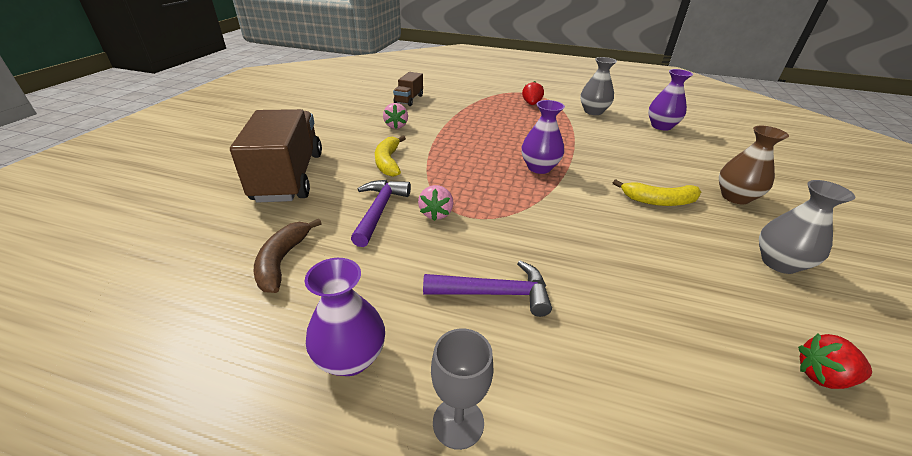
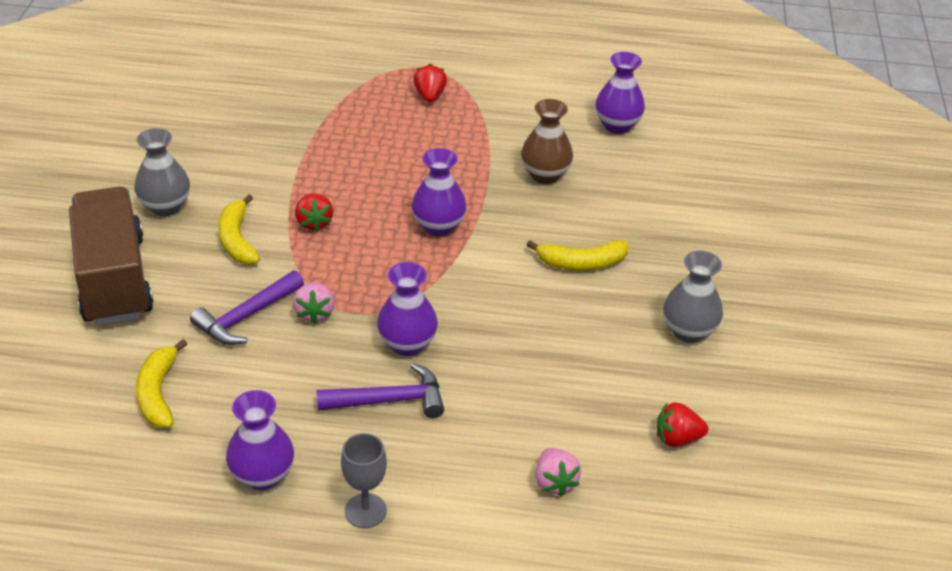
camera: 10 degrees left, 5 degrees up
(282, 261) = (158, 393): brown banana -> yellow banana
(379, 210) = (246, 317): purple hammer -> purple hammer turned 135 degrees counterclockwise
(396, 126) = (231, 169): pink strawberry -> pink strawberry (554, 482)
(409, 99) = (236, 106): brown truck -> none
(446, 157) = (314, 223): none -> red strawberry
(513, 245) = (407, 344): none -> purple vase
(593, 111) = (523, 103): grey vase -> grey vase (165, 206)
(735, 197) = (675, 246): brown vase -> brown vase (545, 175)

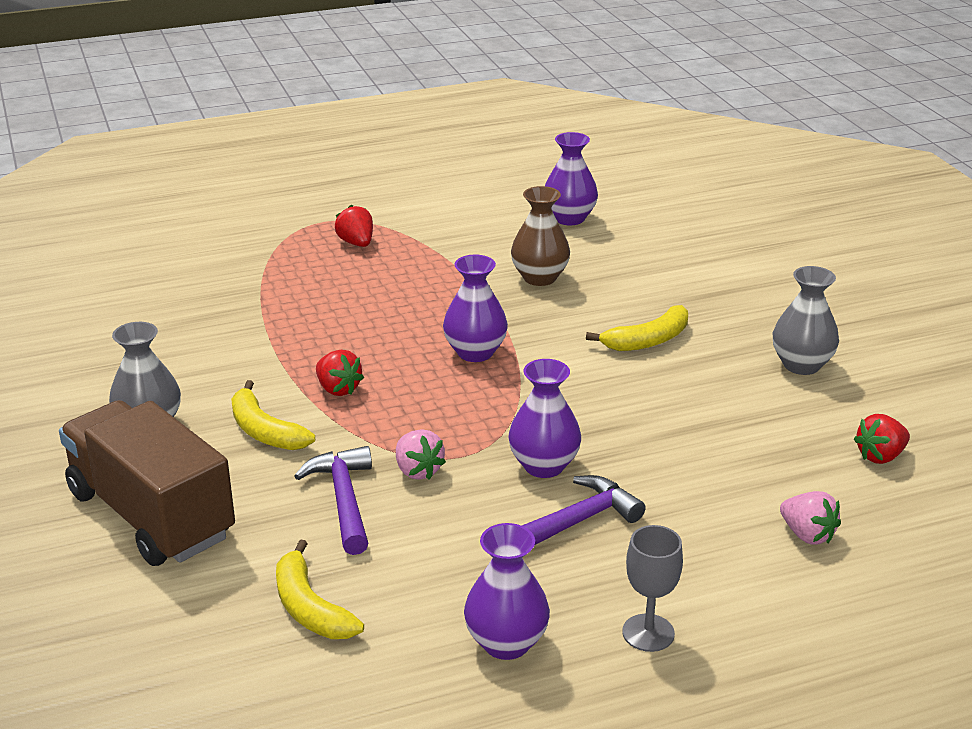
camera: 25 degrees left, 10 degrees down
(246, 317) = (344, 499): purple hammer -> purple hammer turned 150 degrees clockwise

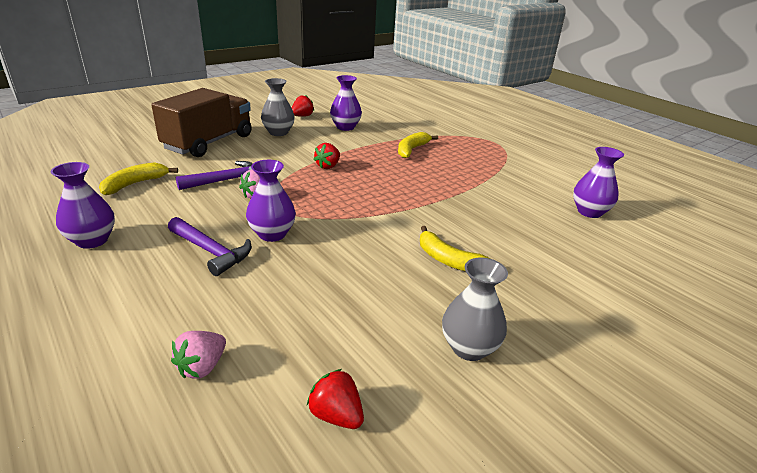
camera: 70 degrees right, 0 degrees up
(265, 431) = (282, 155): yellow banana -> yellow banana (412, 150)
(356, 243) = (480, 152): red strawberry -> red strawberry (302, 116)
(475, 352) = (388, 198): purple vase -> purple vase (345, 127)
(539, 277) = (496, 209): brown vase -> none
(648, 633) = (88, 292): grey goblet -> none

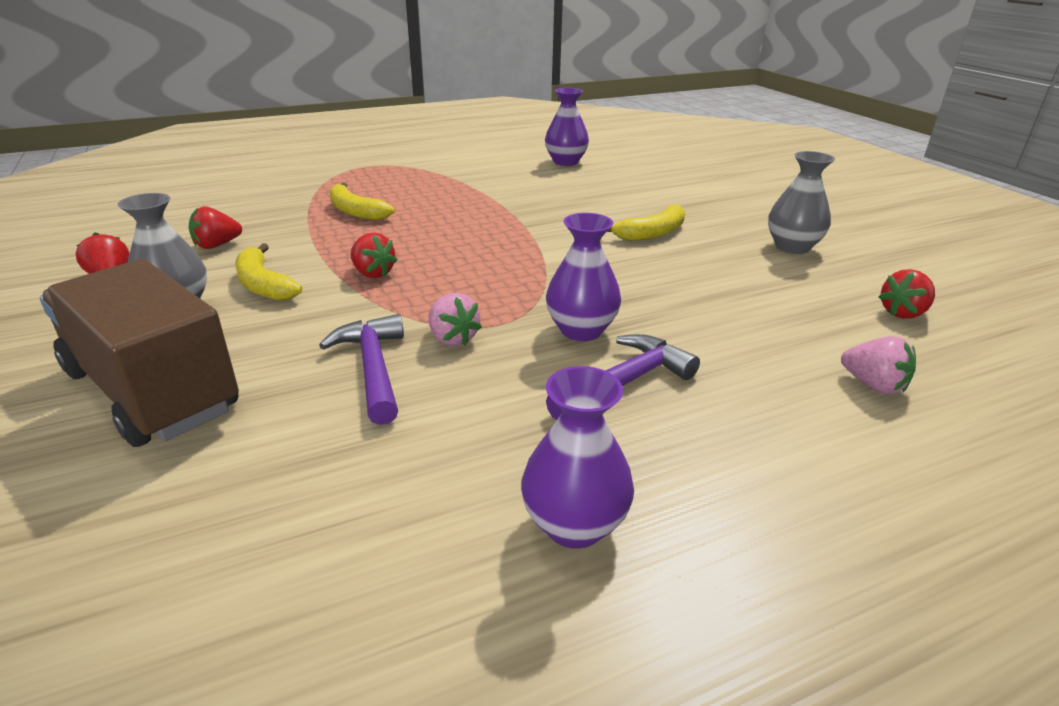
camera: 75 degrees left, 0 degrees up
(135, 184) = (324, 490): yellow banana -> yellow banana (263, 285)
(345, 127) = (217, 245): purple vase -> red strawberry

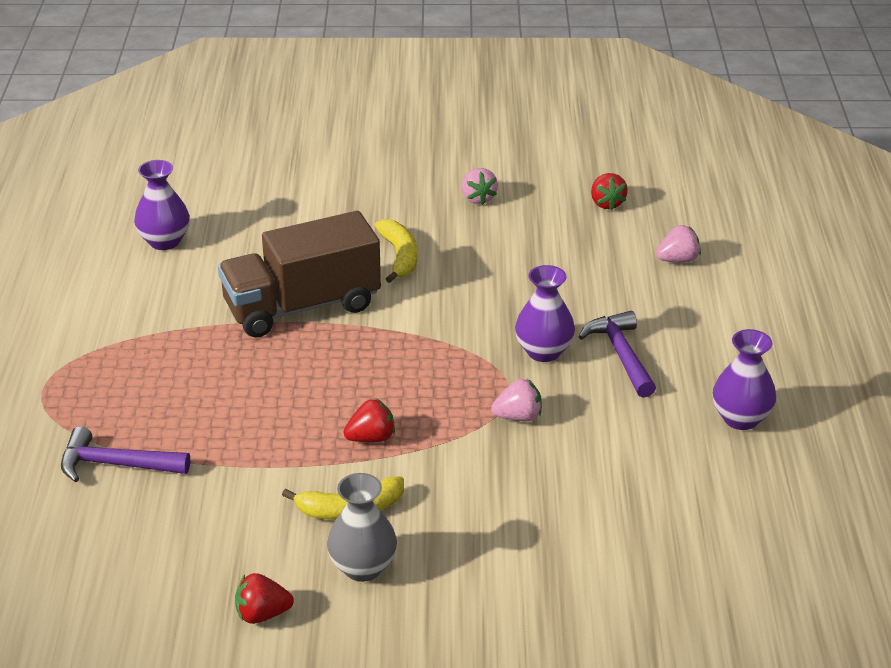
camera: 65 degrees left, 5 degrees up
(152, 390) = (507, 582): brown truck -> brown truck (302, 306)
(217, 245) = (226, 535): red strawberry -> none
(355, 211) = (201, 424): yellow banana -> none
(373, 368) = (538, 464): purple hammer -> purple hammer (115, 464)
(792, 247) = (478, 198): grey vase -> pink strawberry

